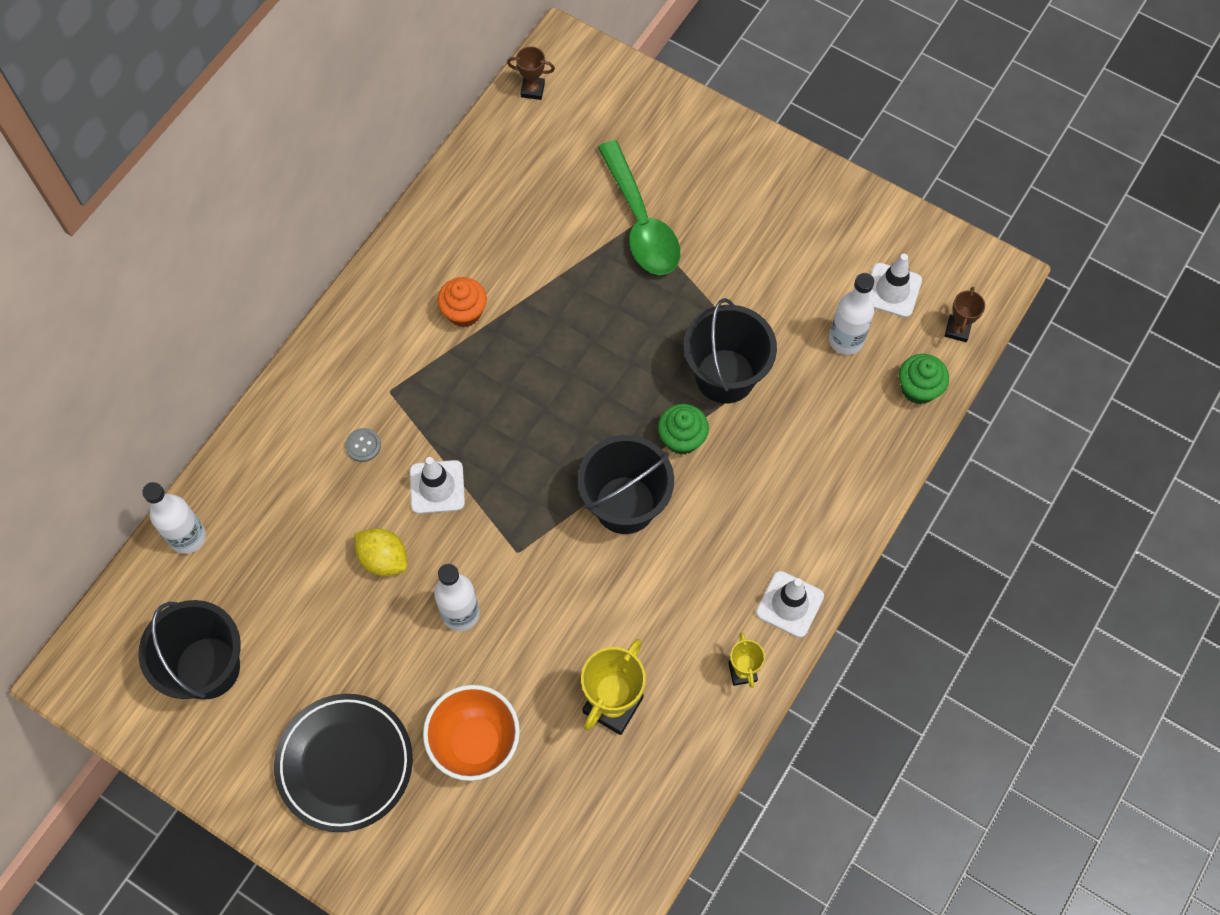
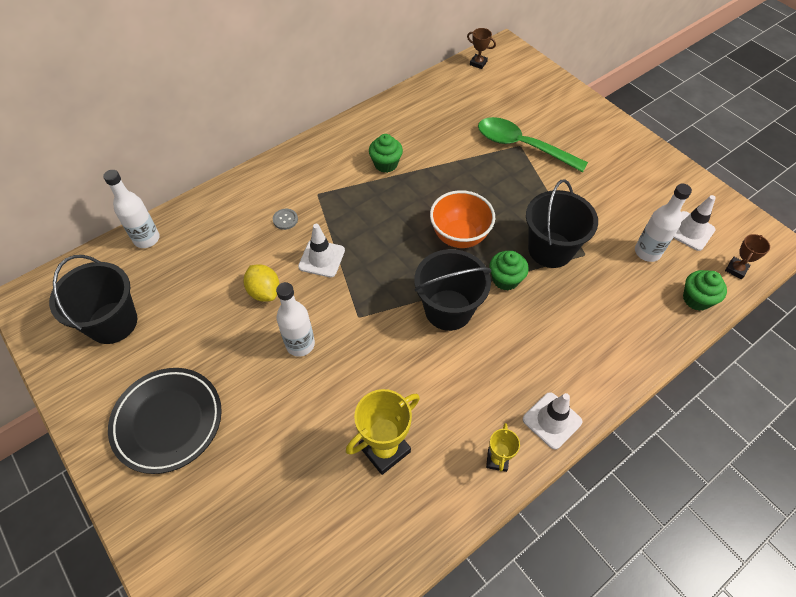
camera: 20 degrees right, 10 degrees down
(464, 312) = (386, 164): orange cupcake -> green cupcake
(475, 742) = (269, 440): orange bowl -> orange bowl (459, 236)
(640, 222) = (522, 146): green spoon -> green spoon turned 120 degrees clockwise

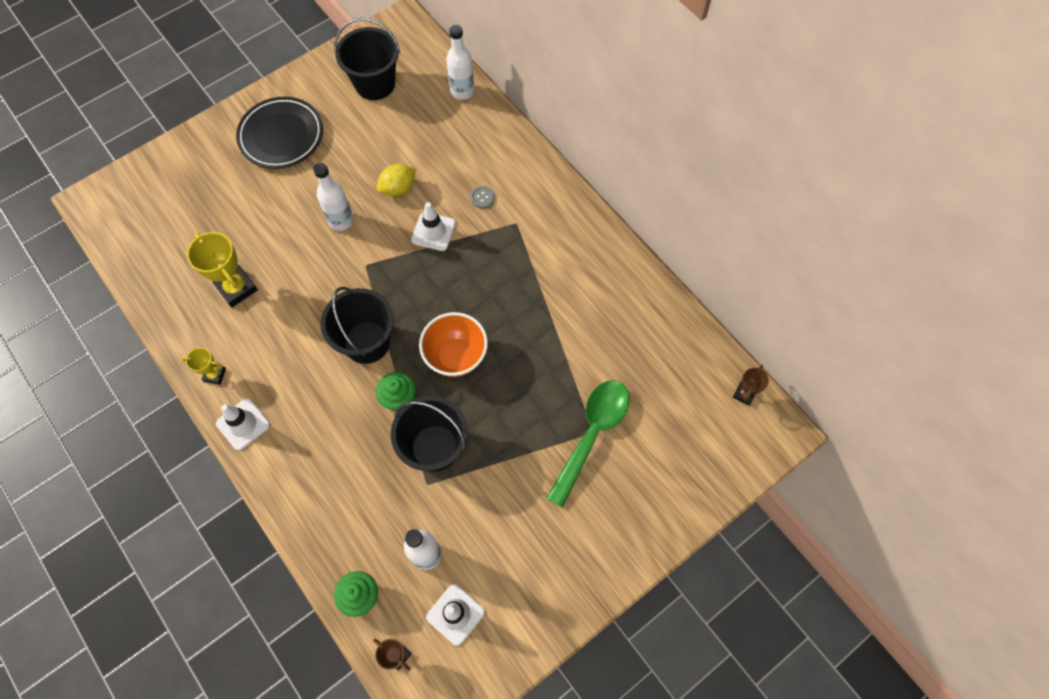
camera: 90 degrees right, 10 degrees up
(386, 164) = (559, 286): green cupcake -> none

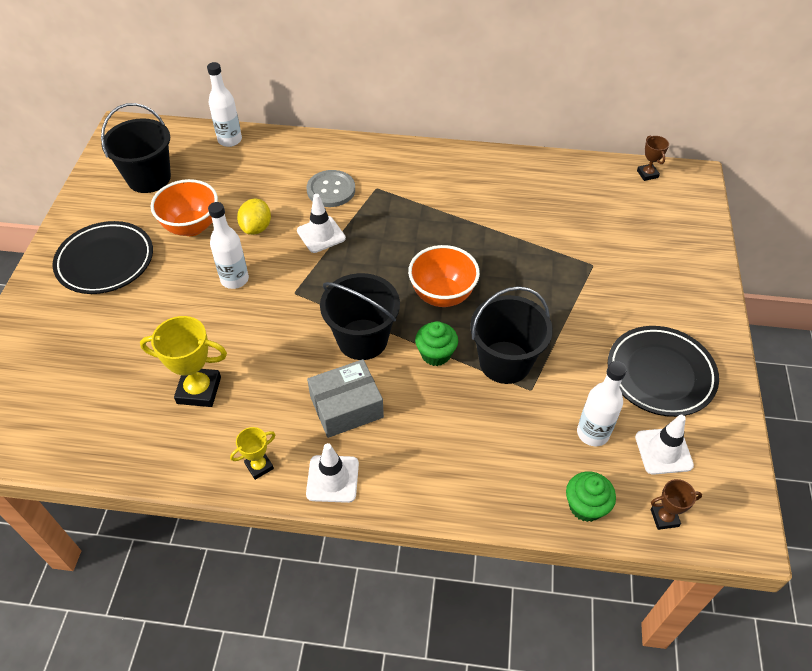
camera: 45 degrees left, 15 degrees down
(303, 383) = (346, 407): none -> grey box
(359, 151) = (191, 227): none -> orange bowl
(482, 197) = (331, 190): grey button -> grey button, size x1.94
(527, 561) = (660, 374): none -> black plate
(592, 434) = (594, 266): green spoon -> none

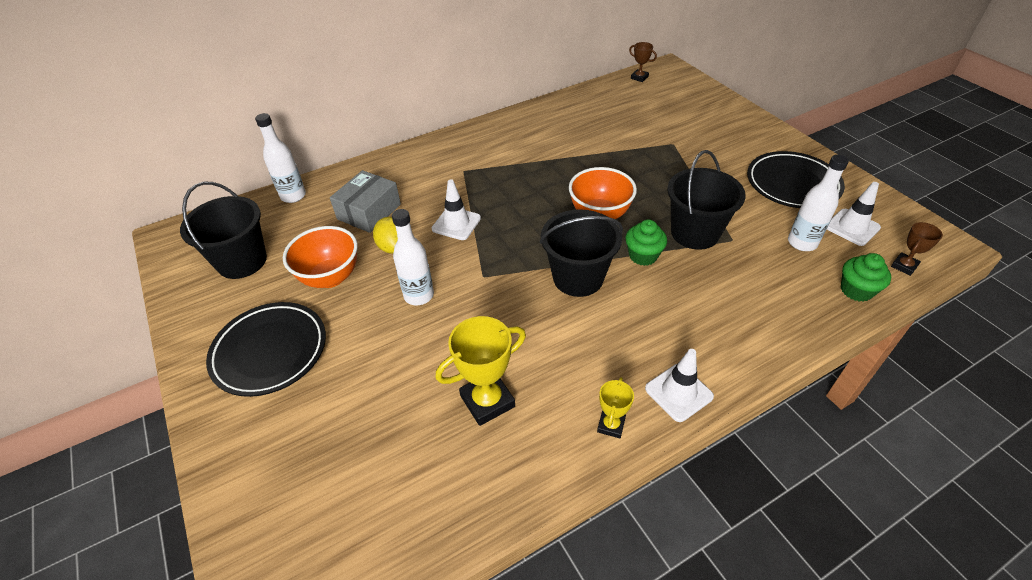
camera: 35 degrees left, 5 degrees down
(331, 190) = (428, 189): grey button -> none
(346, 407) = (624, 333): grey box -> grey box (369, 212)

